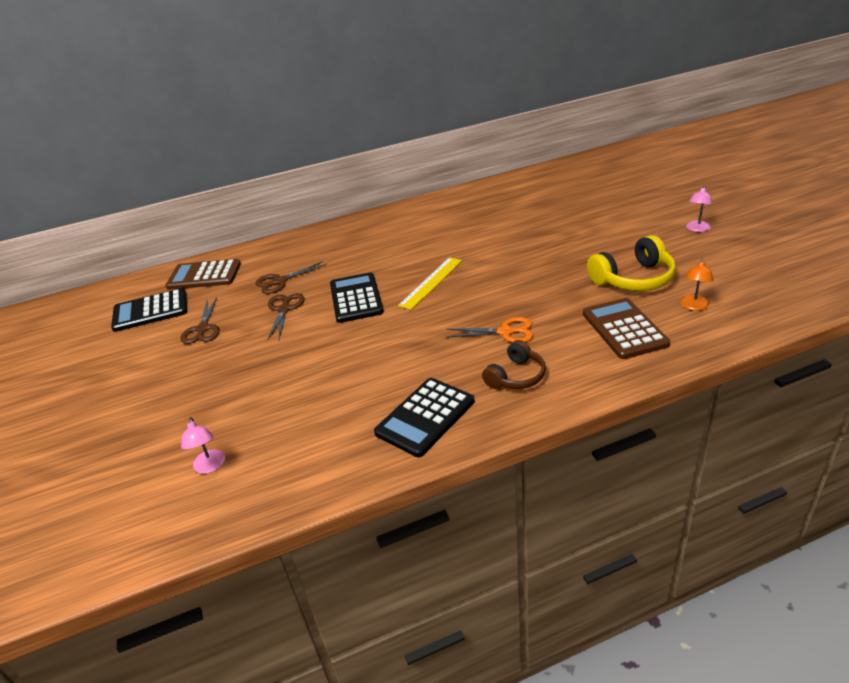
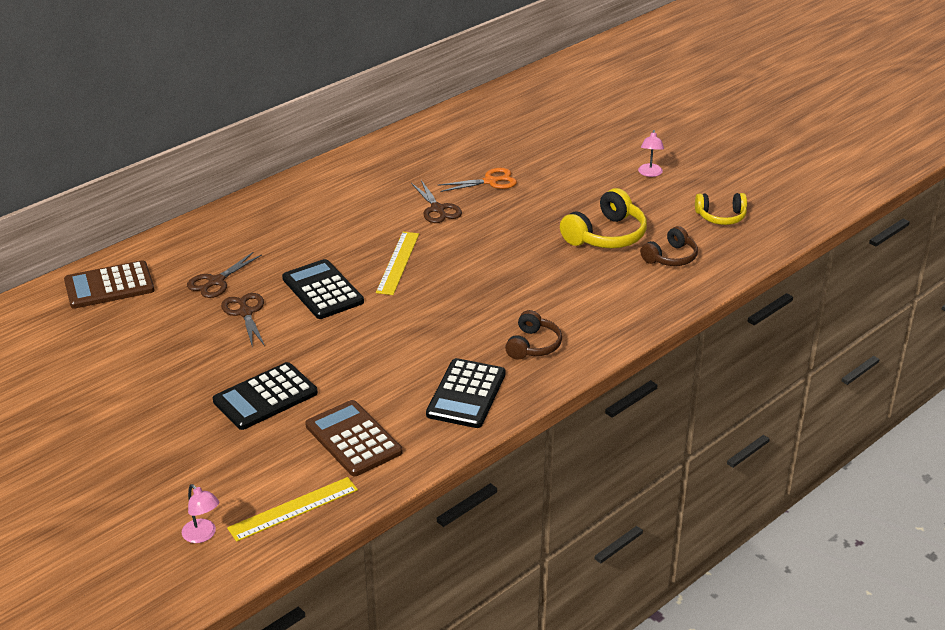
camera: 25 degrees left, 0 degrees up
(150, 311) = (74, 336): black calculator -> black calculator (265, 397)
(193, 511) = (293, 509): none -> yellow ruler
(203, 329) = (161, 347): brown scissors -> brown scissors (437, 209)
(210, 467) = (281, 472): pink lamp -> pink lamp (203, 535)
(505, 332) = (503, 305): orange scissors -> orange scissors (490, 181)
(624, 329) = (614, 287): brown calculator -> brown calculator (353, 439)
(694, 306) = (670, 257): orange lamp -> brown headphones
(761, 273) = (721, 217): none -> yellow headphones

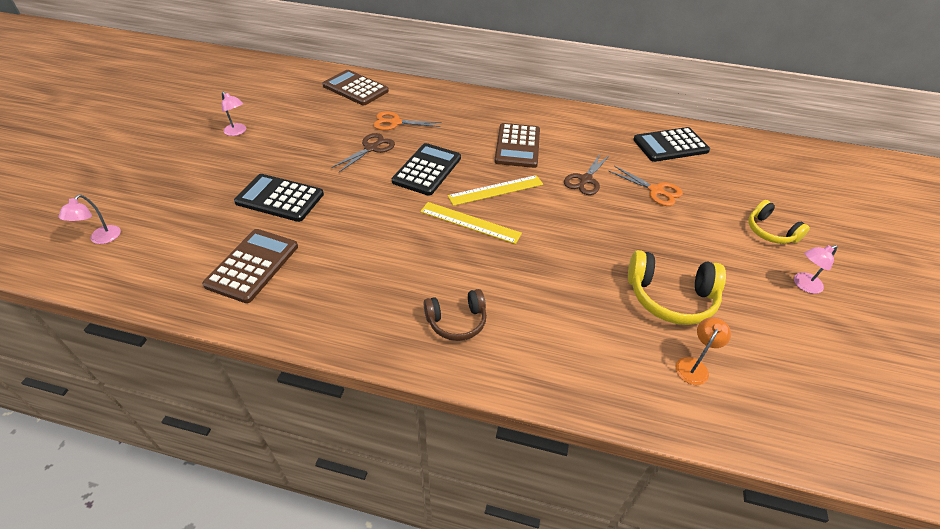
camera: 55 degrees right, 10 degrees up
(98, 397) = (238, 132): none -> pink lamp
(216, 281) = (395, 122): brown scissors -> orange scissors
(293, 509) = (148, 271): yellow ruler -> yellow ruler (470, 222)
(347, 223) = (517, 146): none -> brown calculator
(466, 394) = (353, 307): black calculator -> black calculator (670, 145)
(670, 257) = (694, 366): brown headphones -> orange lamp
(721, 217) = (813, 378): yellow headphones -> yellow headphones (770, 231)

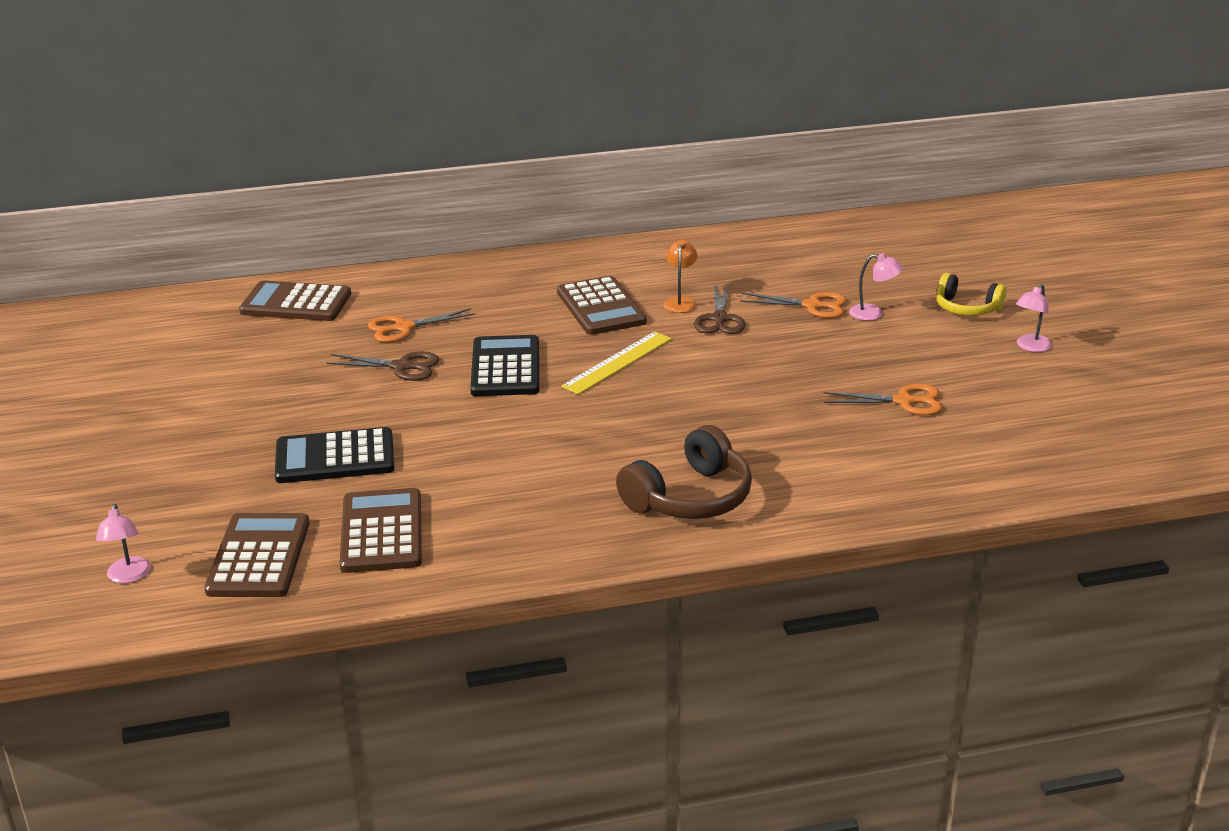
camera: 25 degrees left, 15 degrees down
(174, 254) = (259, 557): none -> brown calculator
(238, 132) = (174, 405): pink lamp -> pink lamp (873, 313)
(371, 148) = (401, 367): brown scissors -> brown scissors turned 90 degrees clockwise
(457, 321) = (690, 497): brown headphones -> brown headphones, size x1.55
(470, 222) = (616, 404): yellow ruler -> none
(670, 145) = (793, 252): black calculator -> none
(670, 297) = (903, 401): yellow headphones -> orange scissors
(694, 366) = (968, 449): orange lamp -> orange lamp (680, 302)

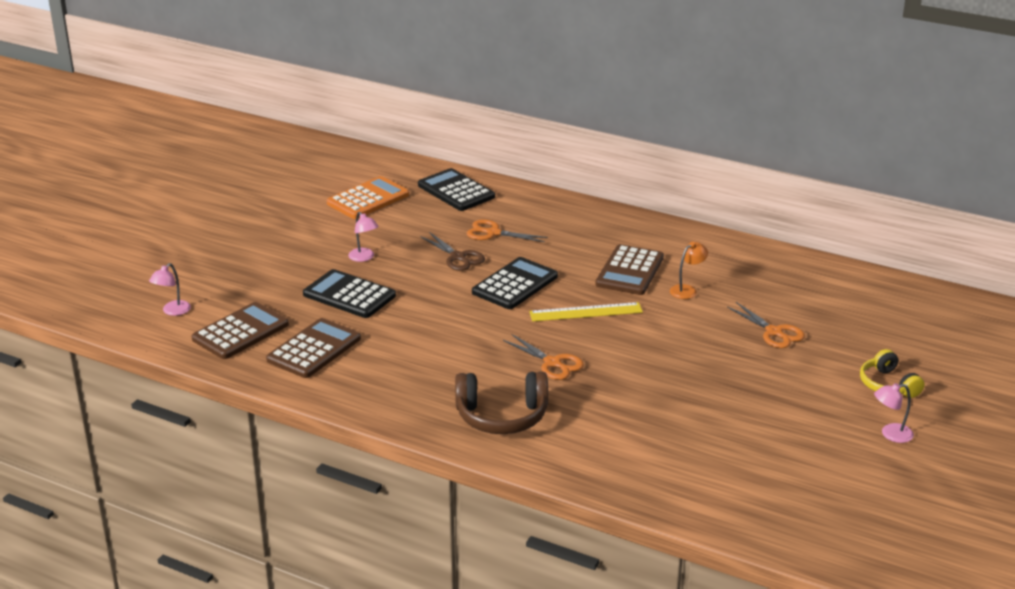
camera: 40 degrees right, 0 degrees up
(200, 350) = (368, 199): none -> orange calculator
(296, 303) = (456, 191): brown calculator -> black calculator
(719, 319) = (695, 313): brown scissors -> none
(873, 313) = (810, 357): pink lamp -> pink lamp (364, 258)
(903, 401) = (732, 426): orange scissors -> orange scissors (552, 363)

